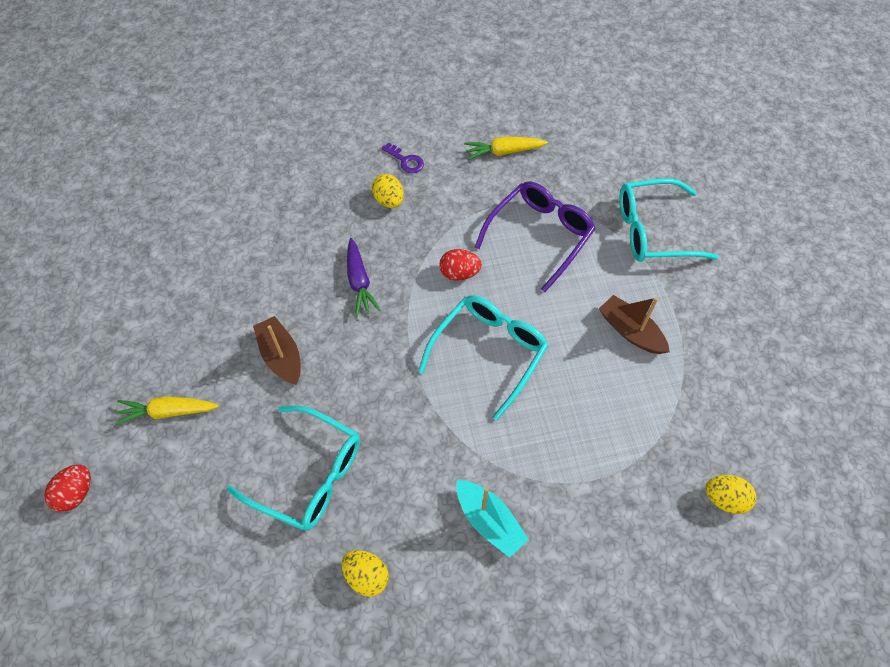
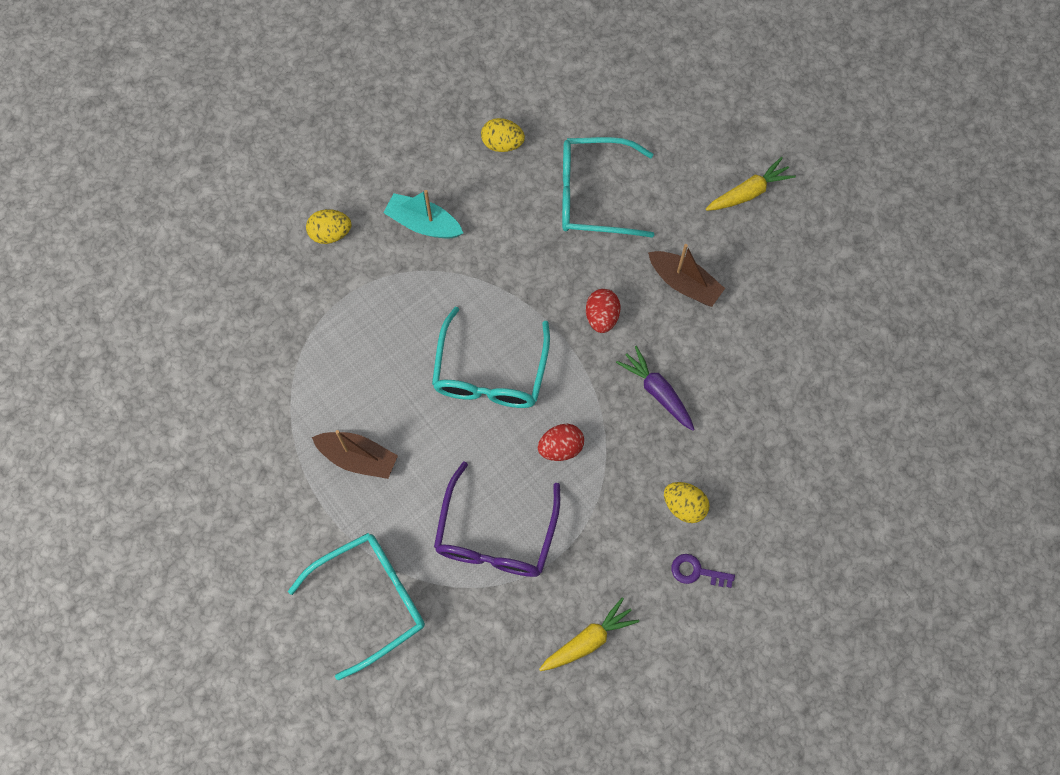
camera: 155 degrees right, 10 degrees up
(76, 493) = (772, 102): red egg -> red egg (602, 317)
(724, 499) = (226, 327): yellow egg -> yellow egg (330, 233)

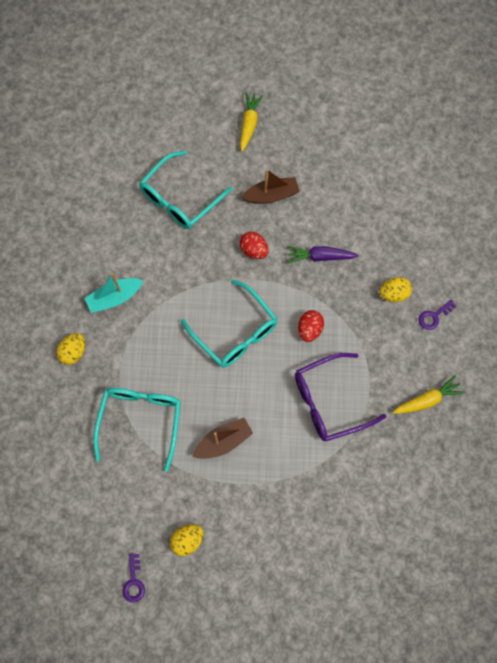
camera: 50 degrees left, 0 degrees up
(139, 487) = (133, 582): none -> purple key
(370, 601) = (312, 499): turquoise glasses -> turquoise glasses (140, 422)
(496, 534) = (330, 401): purple glasses -> purple glasses turned 105 degrees clockwise
(502, 143) = (106, 220): yellow egg -> yellow egg (187, 540)
(588, 640) = (427, 400): yellow carrot -> yellow carrot turned 60 degrees clockwise

